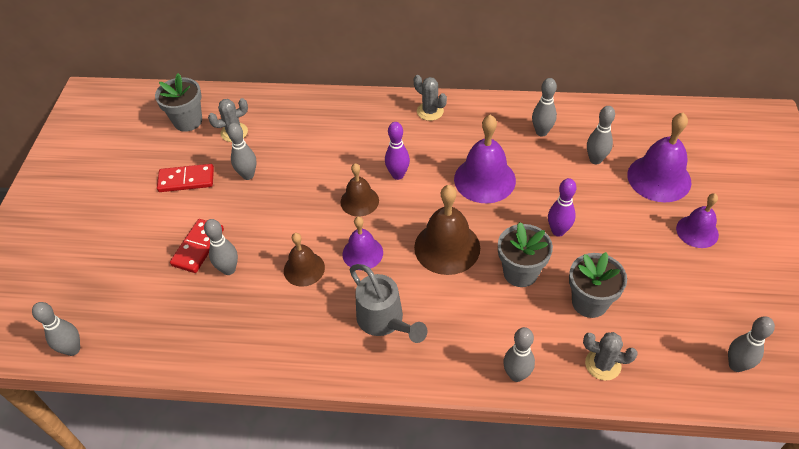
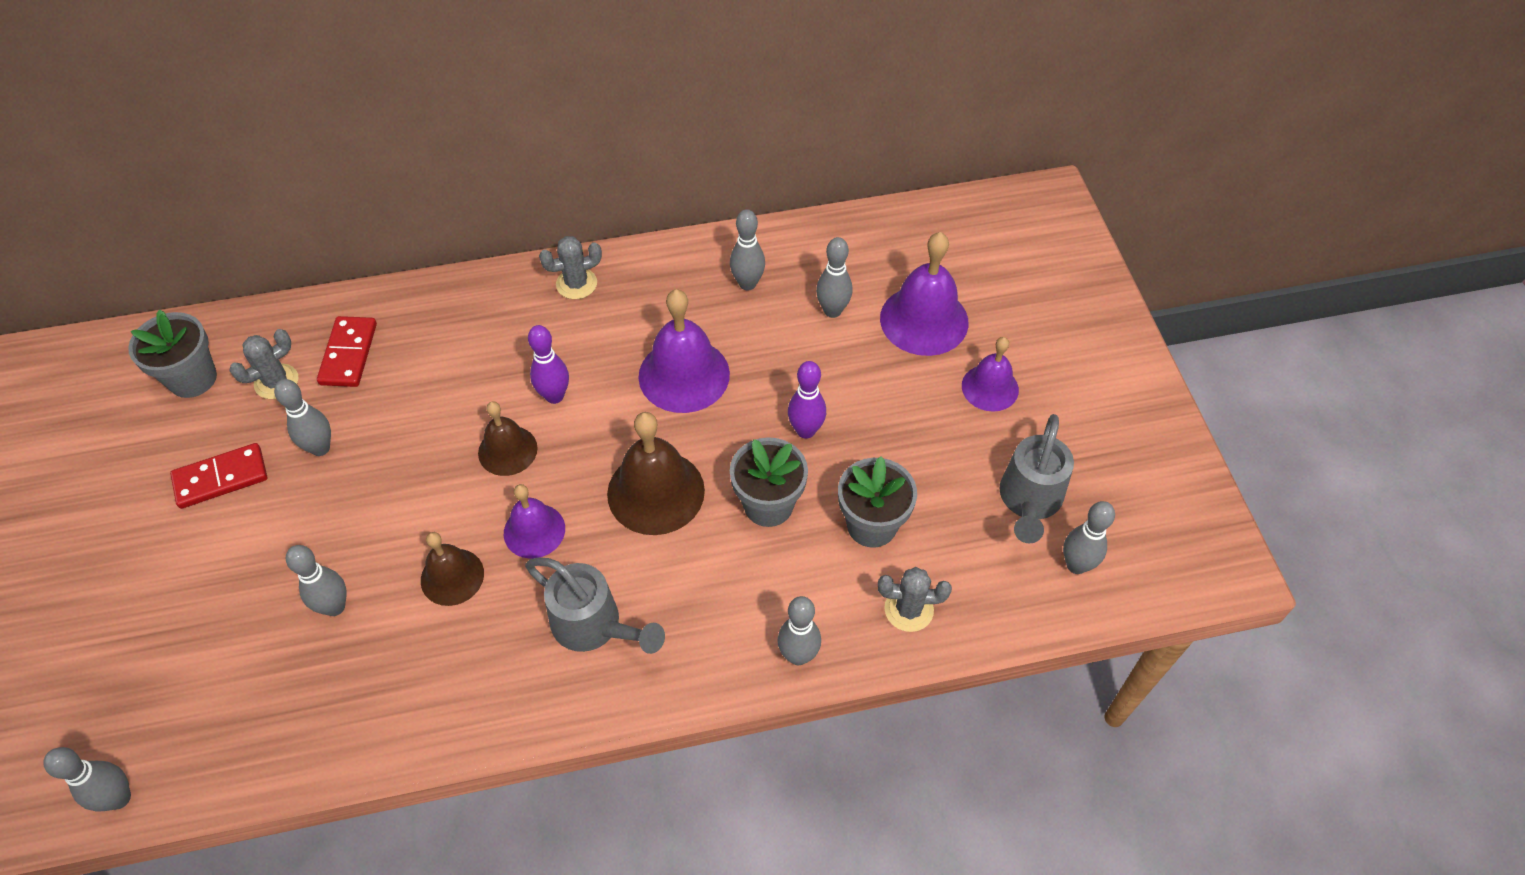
camera: 20 degrees left, 5 degrees up
(198, 247) = (274, 583): red domino -> red domino (348, 354)
(430, 111) = (576, 284): grey cactus -> grey cactus turned 45 degrees counterclockwise
(709, 313) = (1029, 501): none -> grey watering can

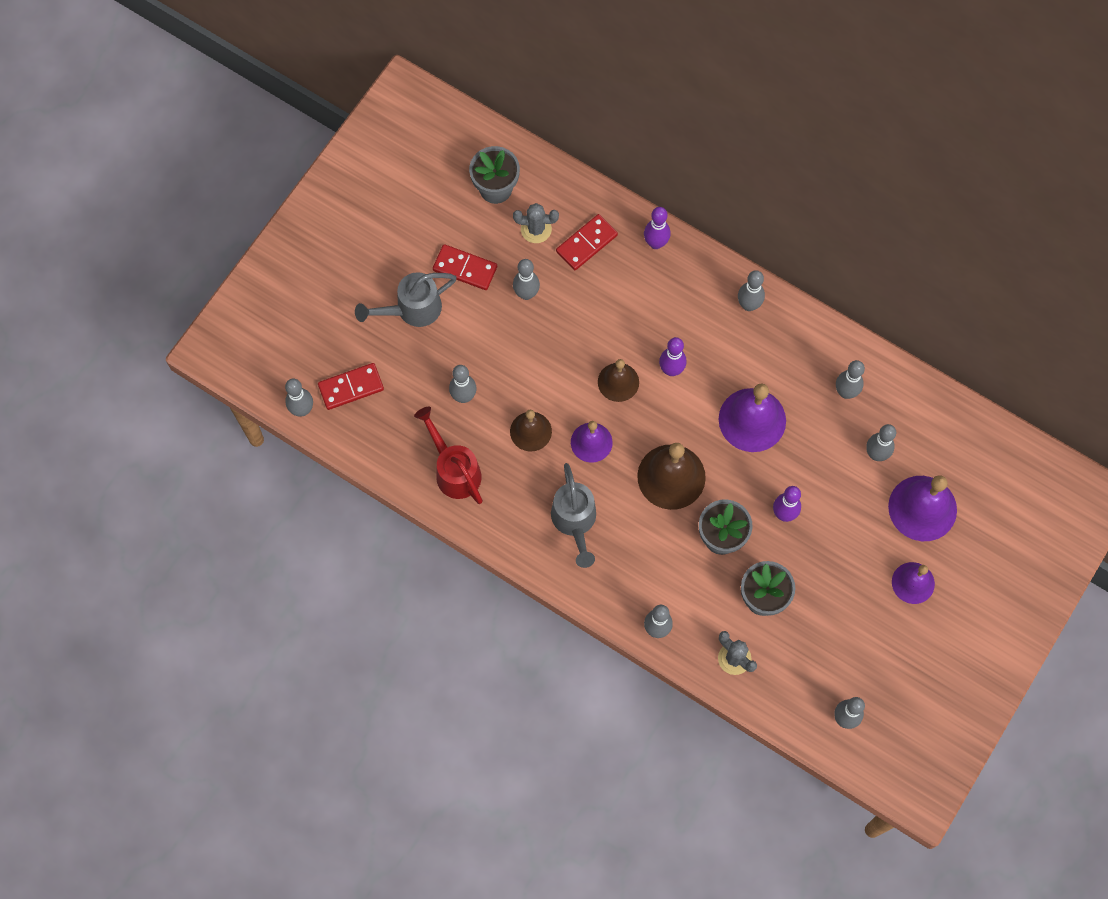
camera: 45 degrees right, 15 degrees up
(171, 715) = (351, 387): none -> red domino
(394, 695) = (454, 470): none -> red watering can
(426, 301) = (655, 243): none -> purple bowling pin
(576, 284) = (748, 305): grey cactus -> grey bowling pin
(1029, 501) = (860, 663): grey watering can -> grey watering can (412, 309)

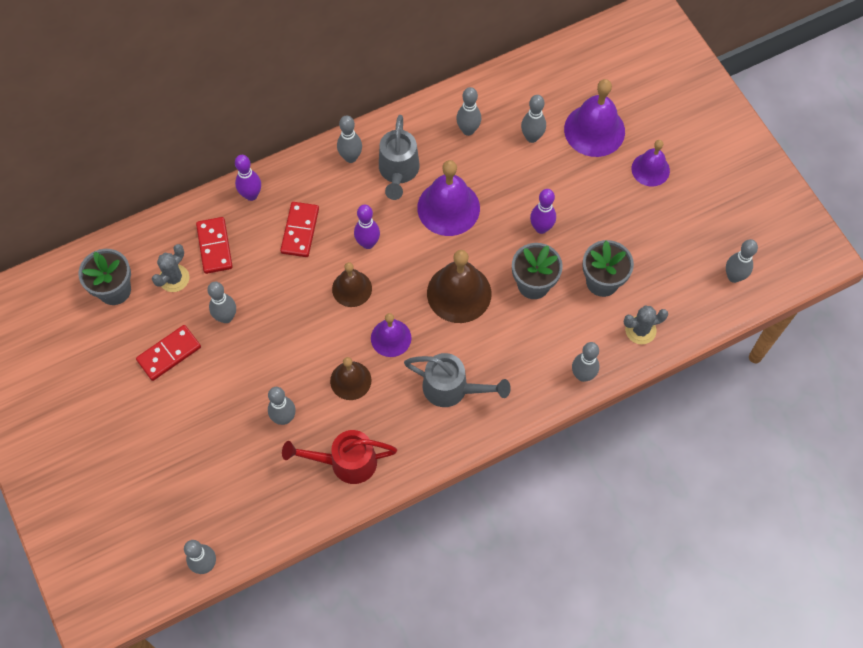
camera: 60 degrees left, 5 degrees down
(351, 387) = (213, 509): red domino -> red domino (300, 231)
(412, 309) = (176, 418): grey watering can -> grey watering can (398, 172)

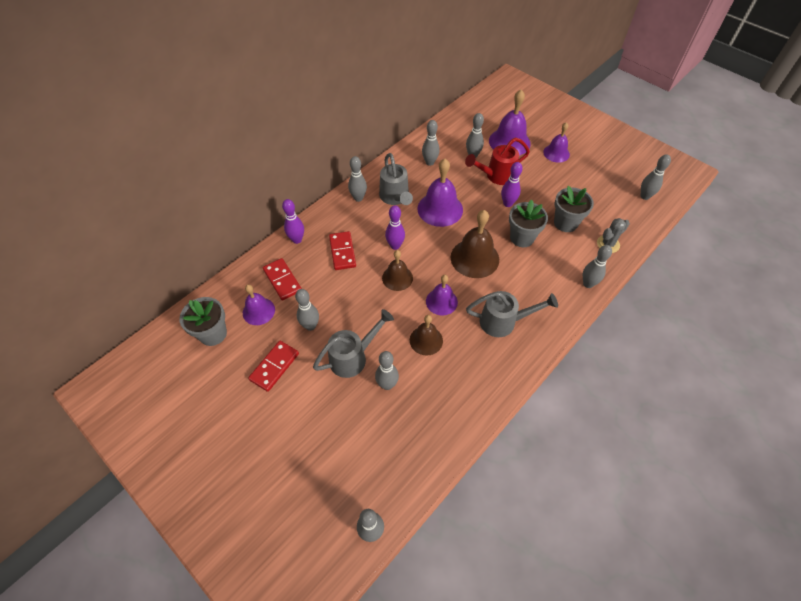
camera: 20 degrees left, 10 degrees down
(174, 278) = (258, 311): grey cactus -> purple bell
(259, 372) = (353, 357): none -> grey watering can
(346, 462) = (451, 402): red watering can -> red watering can (496, 176)

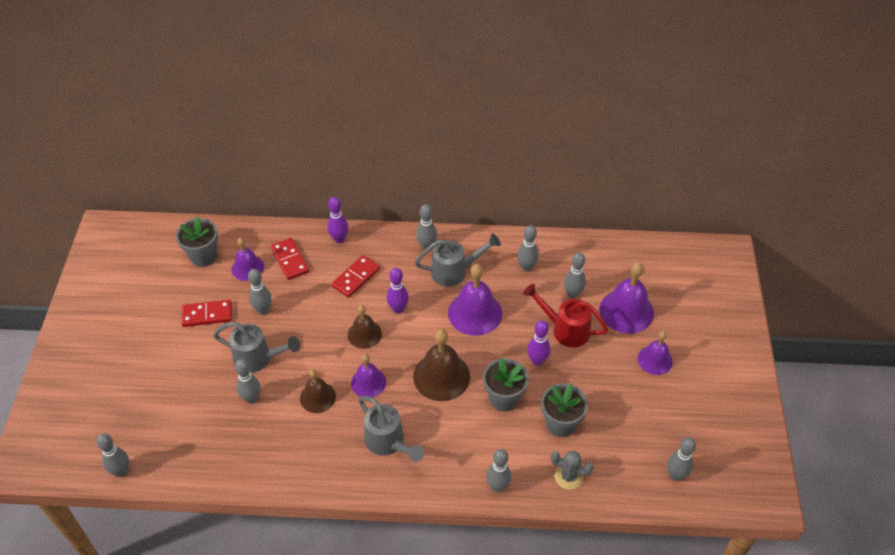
camera: 50 degrees right, 5 degrees down
(282, 280) = (290, 260): red domino -> red domino turned 45 degrees counterclockwise
(395, 197) = (454, 271): grey watering can -> grey watering can turned 135 degrees counterclockwise

